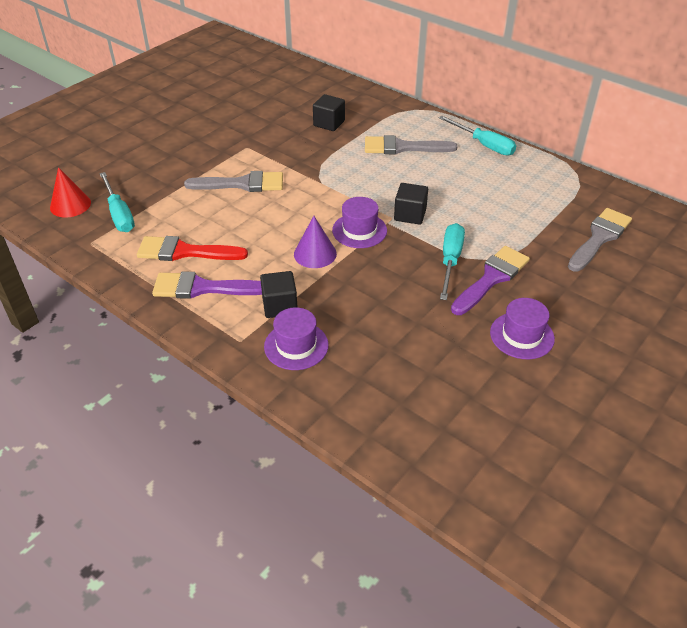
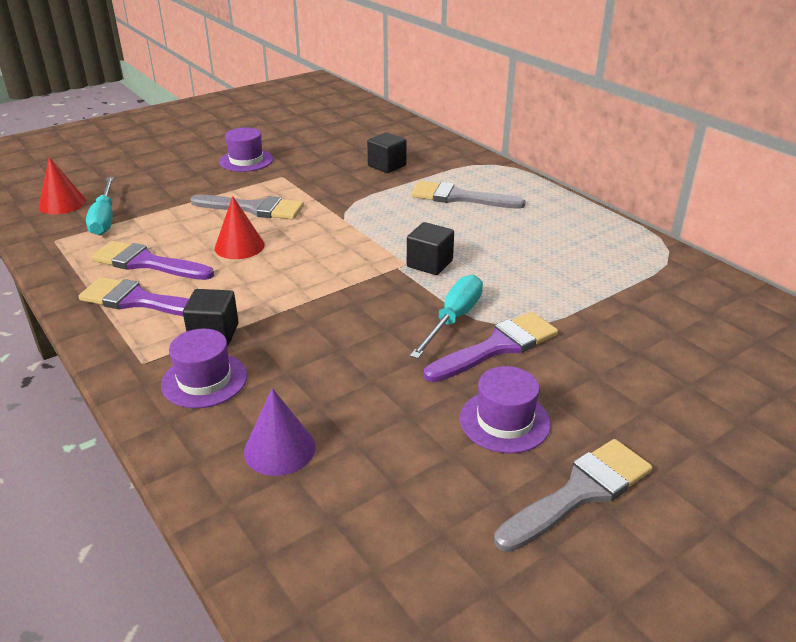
camera: 15 degrees right, 10 degrees down
(185, 252) = (147, 263): red brush -> purple brush
(252, 223) = (239, 246): none -> red cone
(315, 254) = (291, 286): purple cone -> purple cone (279, 449)
(359, 230) = (359, 271): purple hat -> purple hat (246, 160)
(483, 145) = (560, 206): turquoise screwdriver -> none
(599, 238) = (669, 324): grey brush -> grey brush (579, 492)

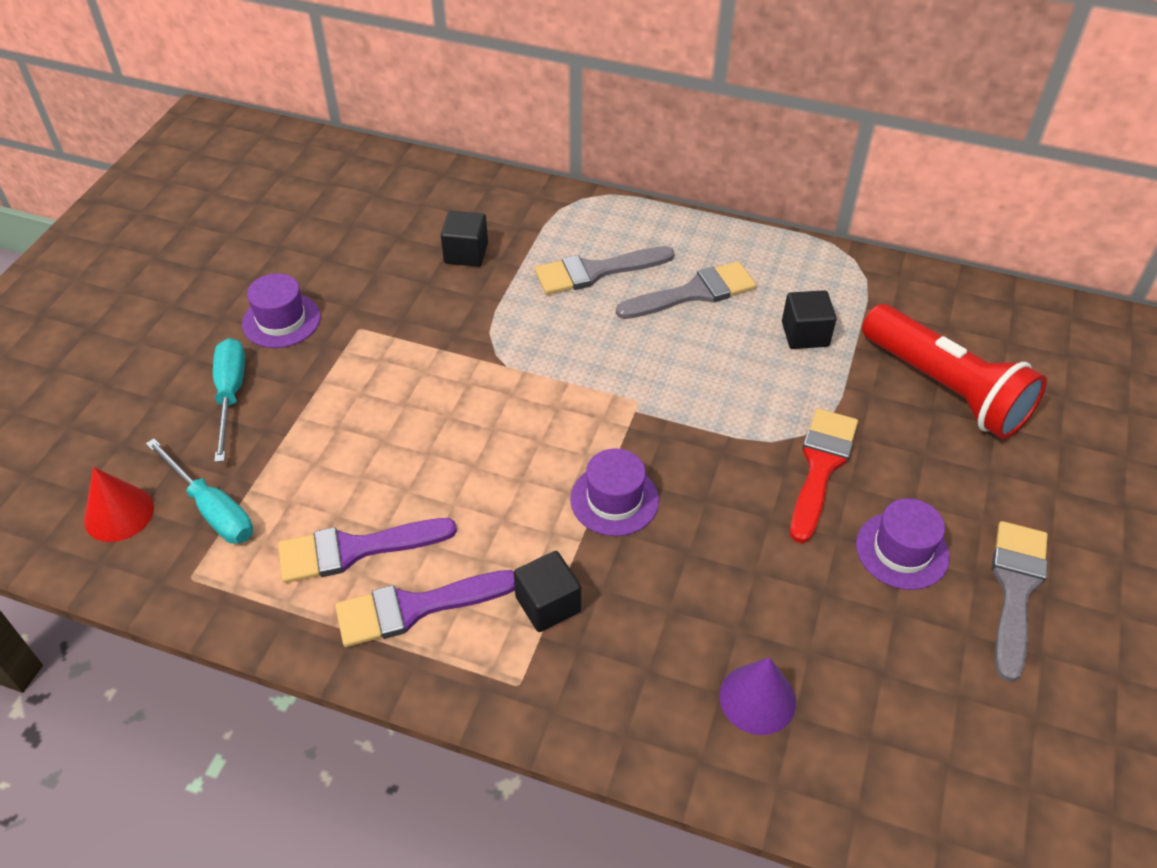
camera: 35 degrees left, 15 degrees up
(204, 380) = (605, 667): purple hat -> purple hat (614, 499)
(239, 246) = (435, 467): red cone -> none
(253, 208) = (384, 399): grey brush -> grey brush (693, 293)
(429, 264) = (660, 389): black cube -> black cube (805, 334)
(453, 319) = (752, 453): turquoise screwdriver -> turquoise screwdriver (230, 395)
(497, 347) = (820, 467): purple brush -> red brush
(663, 345) = (945, 389): none -> red flashlight

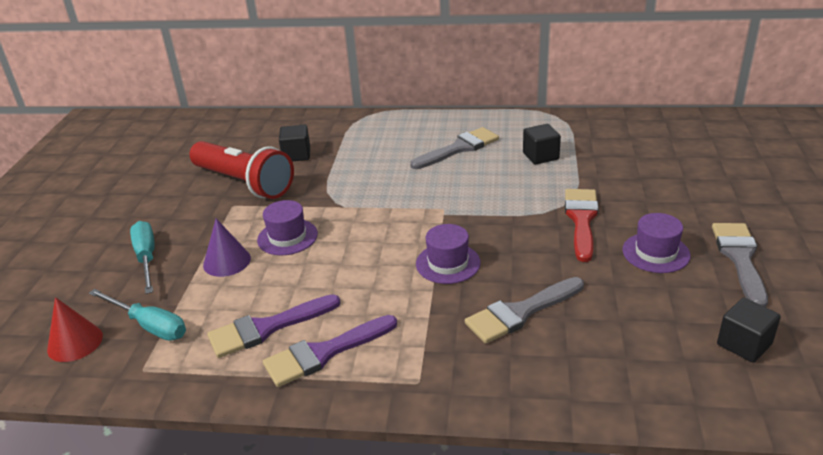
camera: 10 degrees left, 15 degrees down
(281, 320) = (174, 211): purple hat -> purple hat (287, 237)
(548, 604) = (422, 331): black cube -> black cube (744, 344)
(596, 271) = (389, 149): grey brush -> grey brush (521, 312)
(757, 699) = (595, 354): purple cone -> purple cone (227, 261)
(945, 389) = (643, 166): red flashlight -> red flashlight (244, 183)

